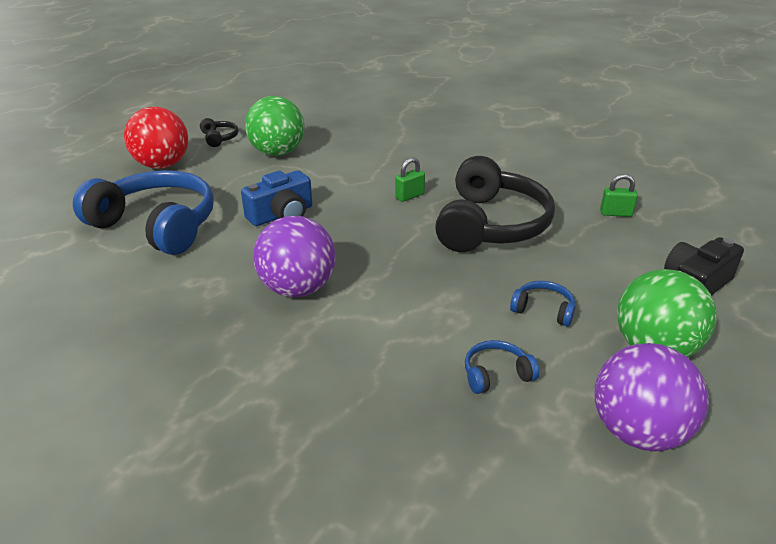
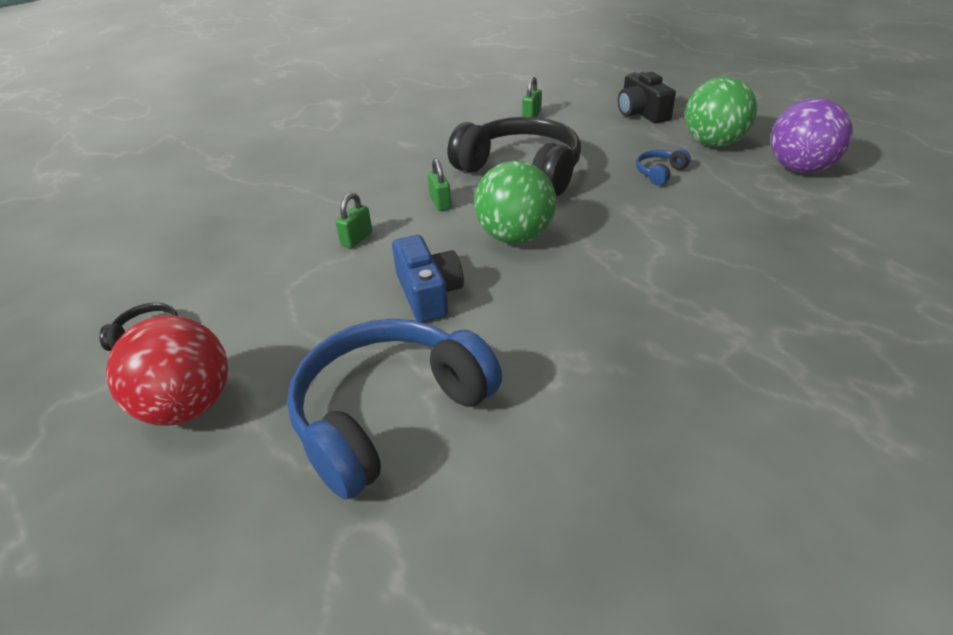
camera: 70 degrees left, 5 degrees up
(277, 153) = (254, 282): green ball -> green ball (515, 237)
(298, 288) = (593, 296): purple ball -> none
(341, 174) = (357, 239): none -> green padlock
(496, 374) = (740, 208): blue headphones -> none

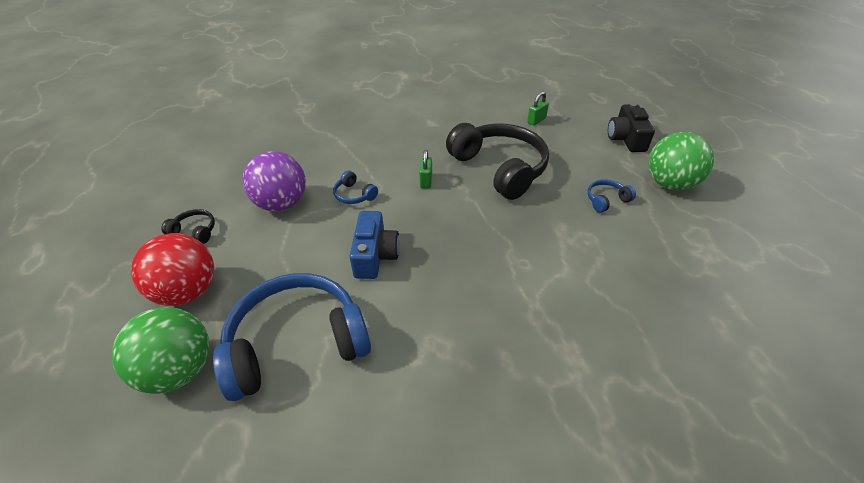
camera: 20 degrees right, 5 degrees up
(357, 239) = (354, 195): green padlock -> blue headphones
(515, 237) = (461, 226): green ball -> green ball (179, 370)
(800, 169) = (731, 230): purple ball -> purple ball (282, 204)

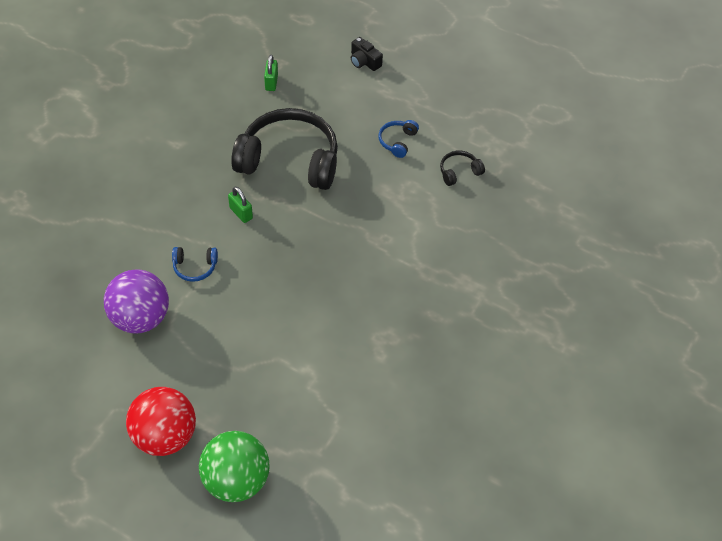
camera: 45 degrees left, 10 degrees up
(195, 231) = (97, 393): black headphones -> black headphones (459, 172)
(297, 343) = (293, 405): blue headphones -> none
(375, 255) = (274, 307): blue camera -> none
(626, 139) = (364, 61): black camera -> black camera, size x0.66
(669, 184) = (430, 95): green ball -> none

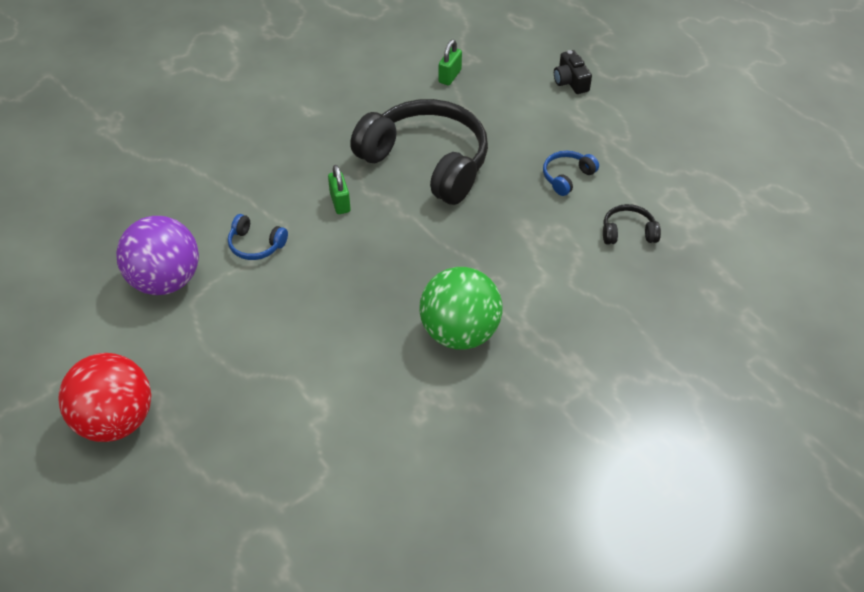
camera: 25 degrees right, 5 degrees down
(236, 480) = (166, 503): green ball -> green ball (460, 333)

